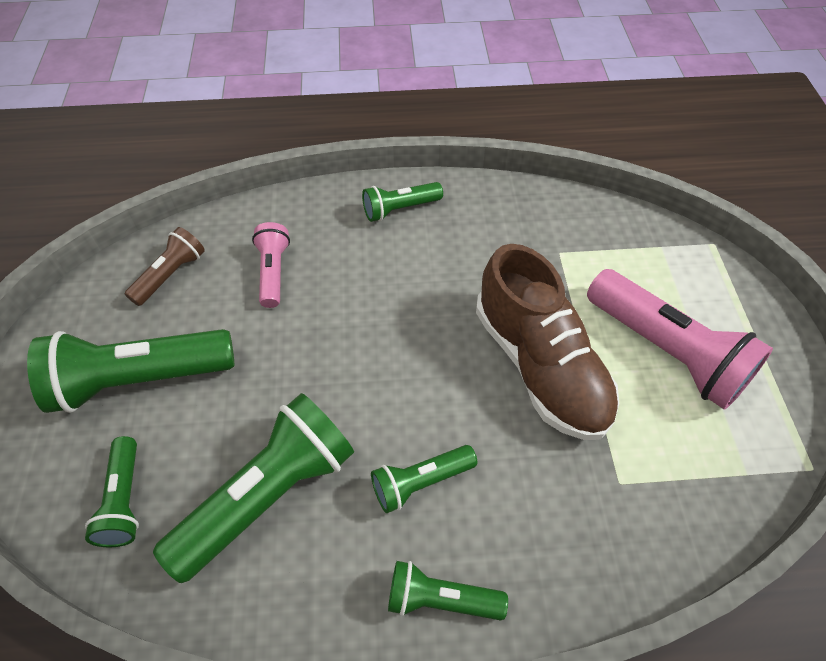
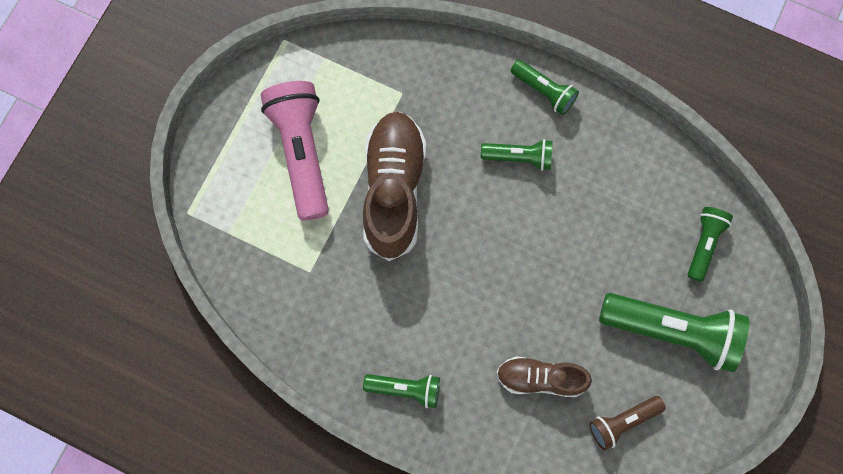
camera: 150 degrees left, 20 degrees up
(268, 495) = (614, 200): green flashlight -> none
(273, 272) = (540, 378): pink flashlight -> brown shoe

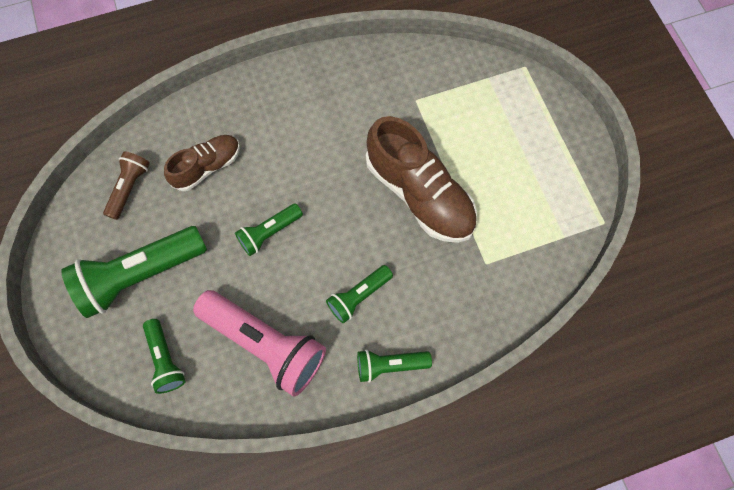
camera: 135 degrees right, 5 degrees down
(301, 153) = (503, 162): pink flashlight -> pink flashlight (265, 343)
(405, 389) = (287, 90): green flashlight -> green flashlight (269, 233)

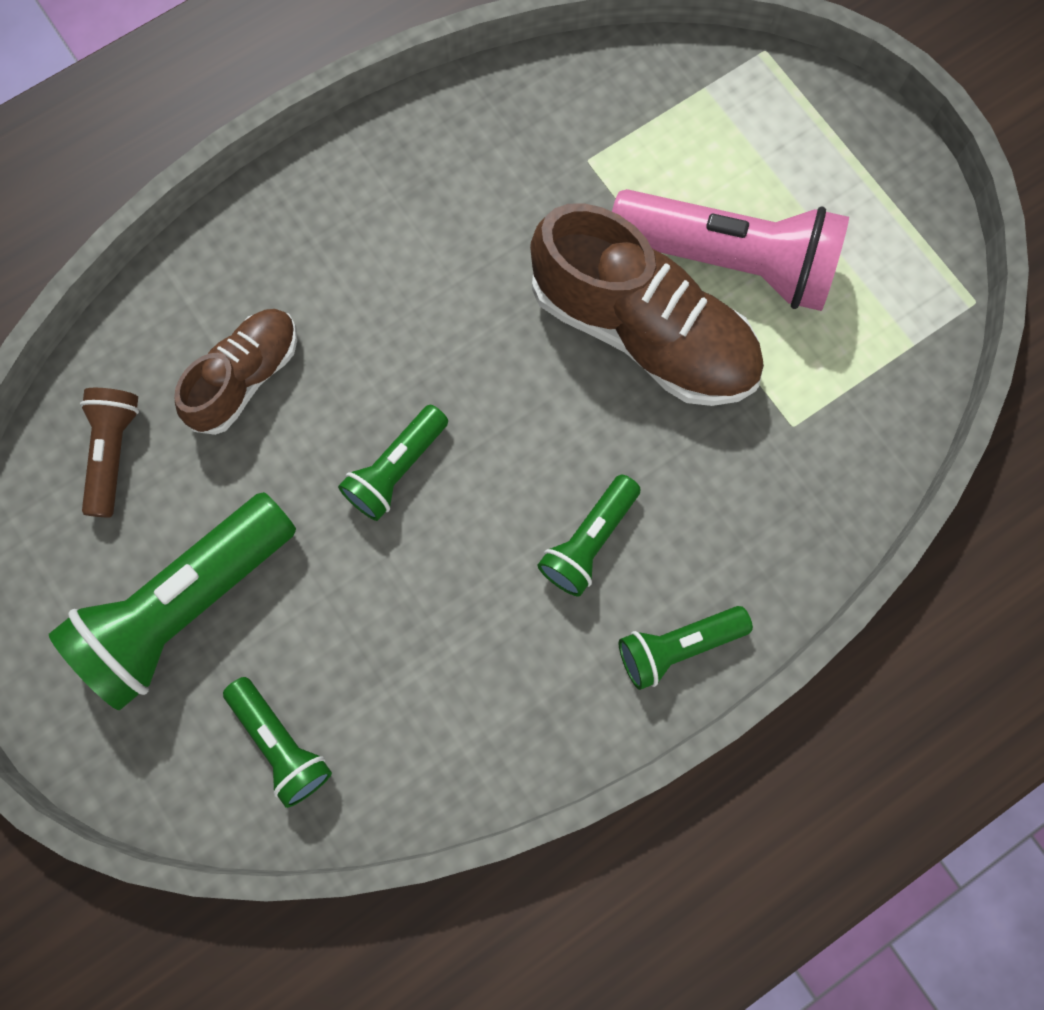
camera: 15 degrees left, 5 degrees up
(265, 343) = (450, 668): pink flashlight -> pink flashlight (728, 261)

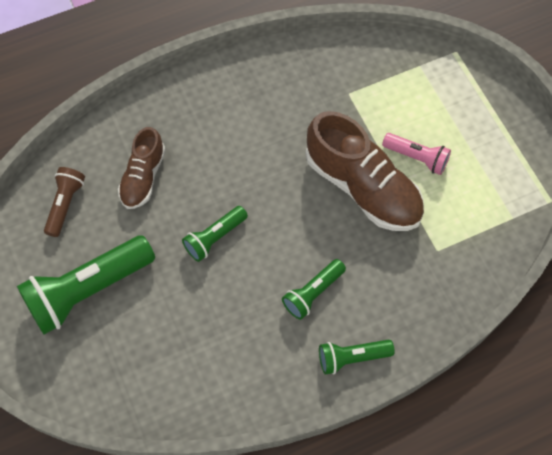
camera: 10 degrees right, 10 degrees down
(246, 377) = (143, 177): brown shoe -> brown shoe turned 150 degrees clockwise
(281, 743) = (124, 371): green flashlight -> none
(728, 261) = (417, 157): pink flashlight -> pink flashlight, size x0.54

